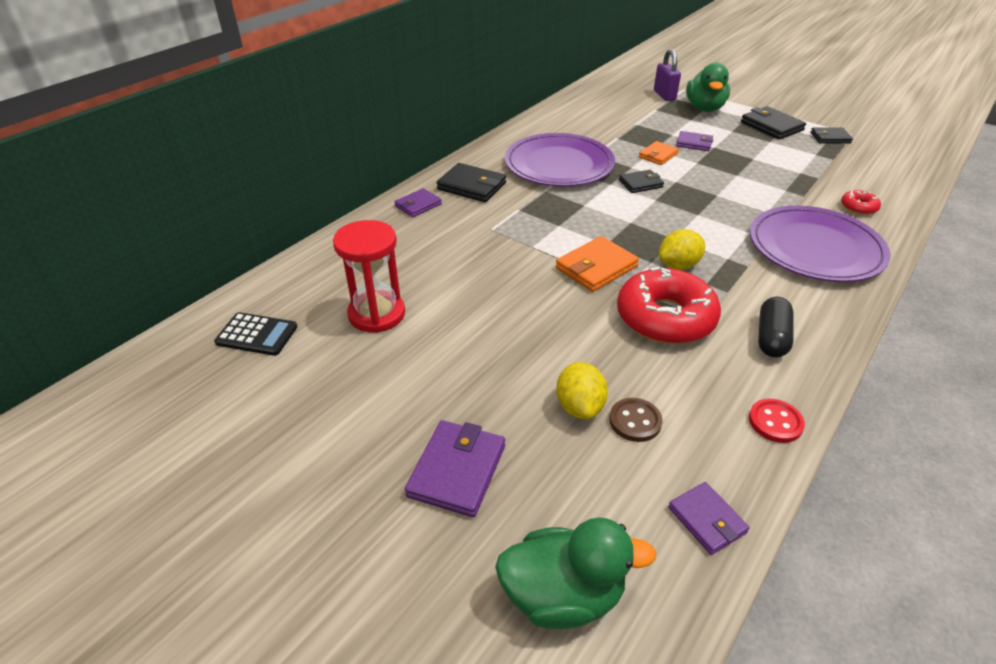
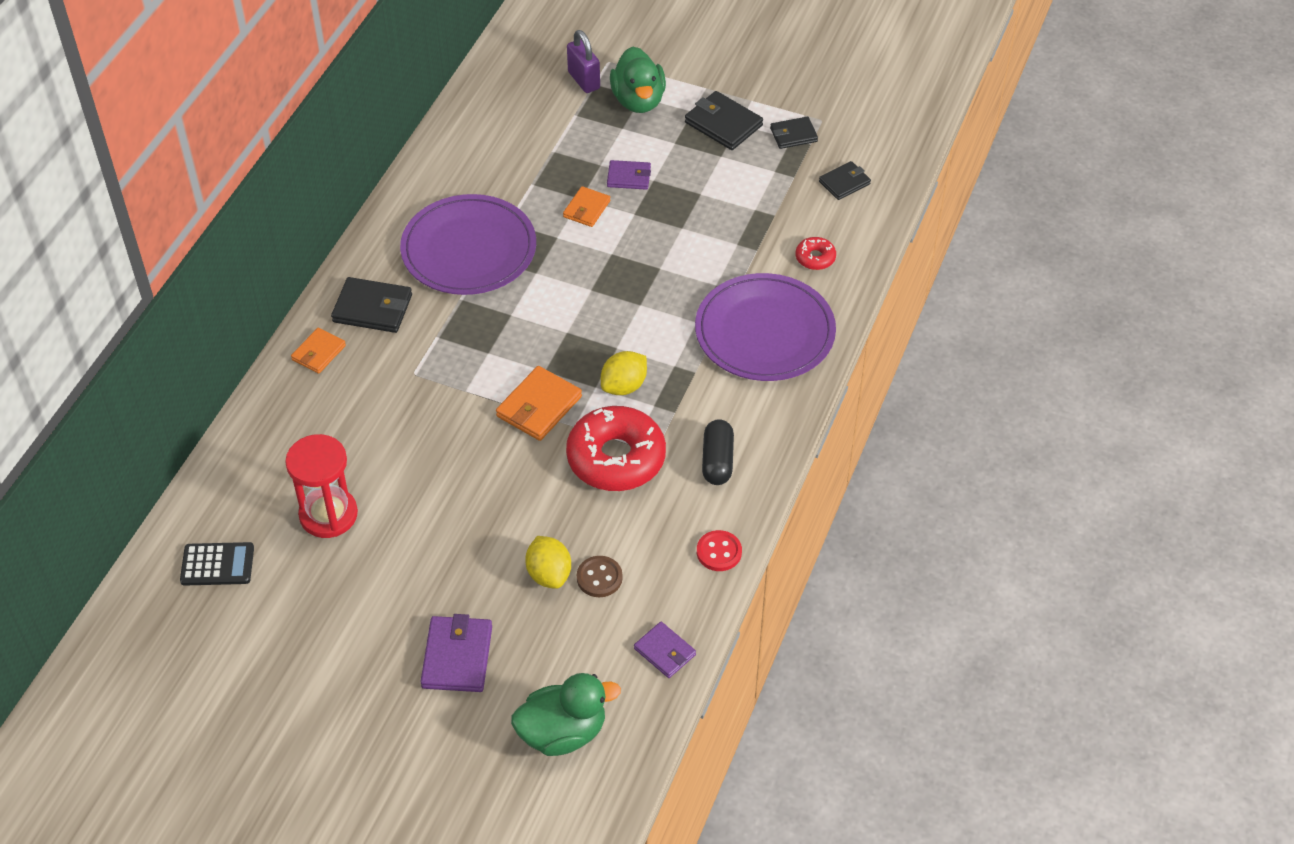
camera: 15 degrees left, 10 degrees up
(418, 205) = (318, 353): purple wallet -> orange wallet
(640, 184) = (571, 265): black wallet -> black wallet (844, 183)

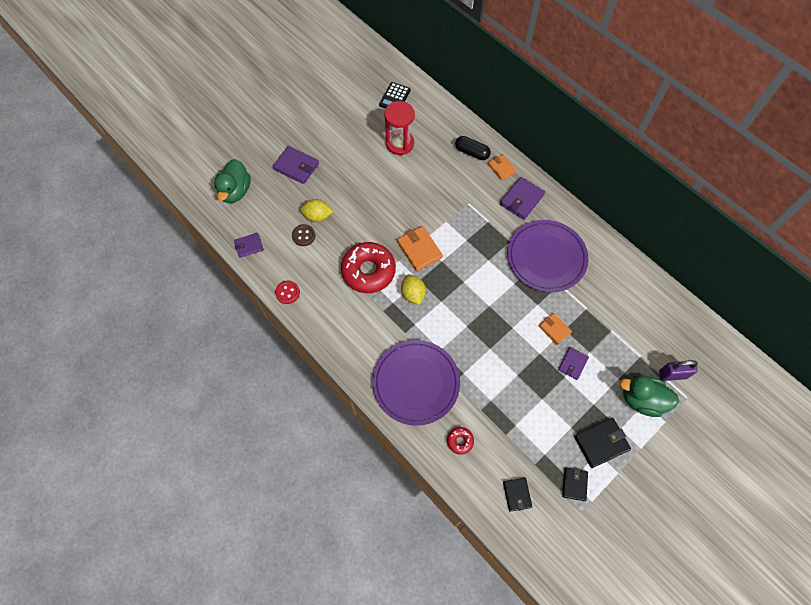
camera: 115 degrees right, 15 degrees up
(372, 308) = (521, 199): black wallet -> purple wallet
(717, 461) = (341, 317): black capsule -> black capsule (472, 152)

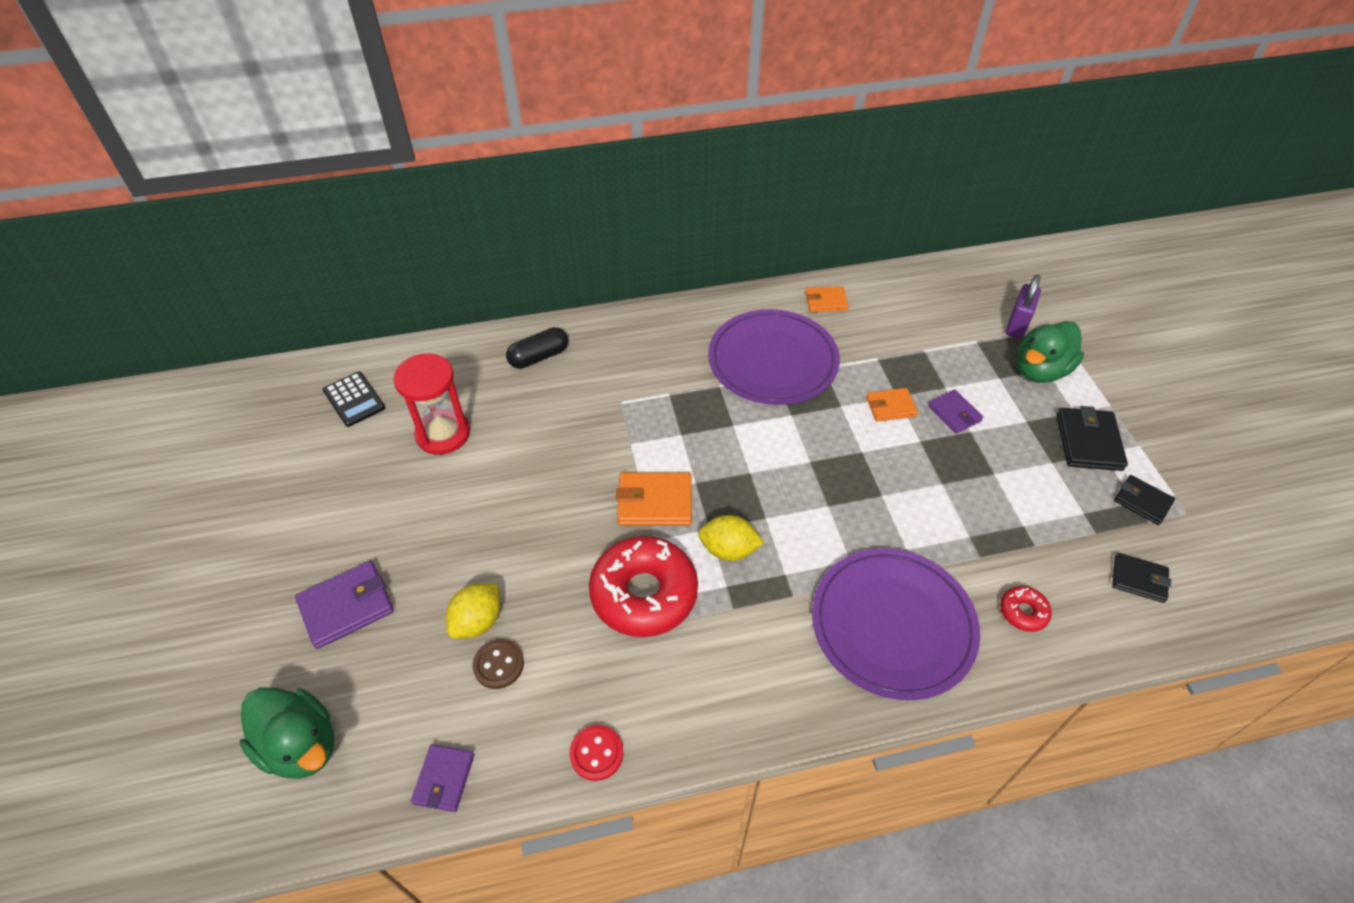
camera: 60 degrees left, 15 degrees down
(501, 168) = (594, 338): orange wallet -> orange wallet (825, 301)
(521, 199) = (662, 342): purple wallet -> none

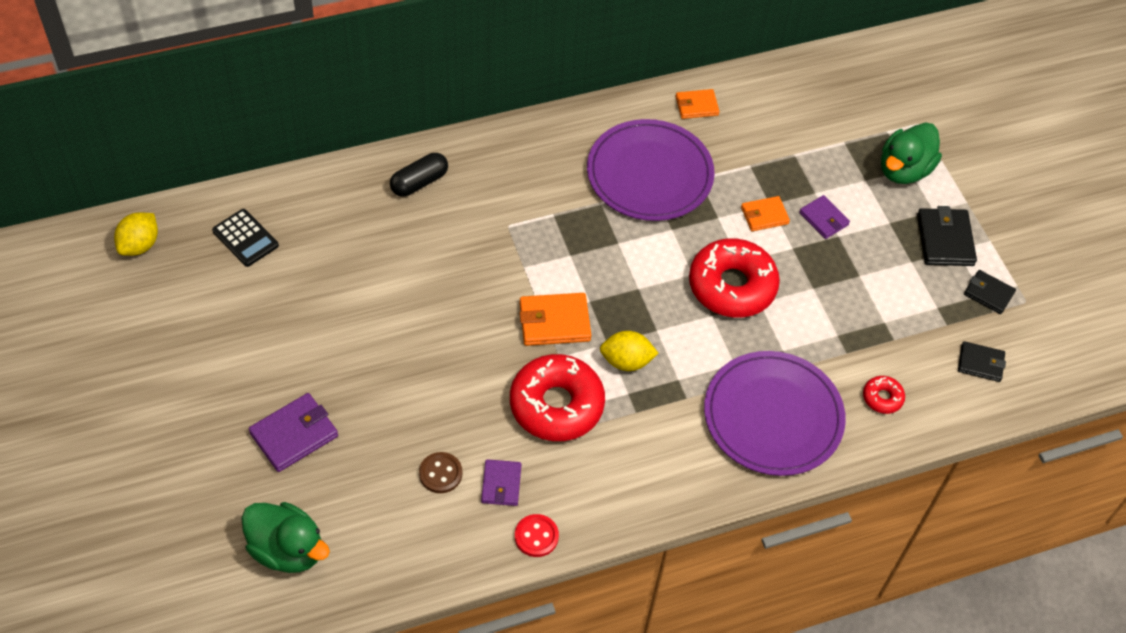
camera: 10 degrees left, 5 degrees up
(443, 434) = (342, 268): red hourglass -> none
(444, 779) = (414, 565): purple wallet -> purple wallet (501, 484)
(477, 621) = (414, 439): yellow lemon -> yellow lemon (140, 245)
(852, 476) = (732, 286): none -> red donut
(1017, 325) = (883, 123): purple padlock -> none

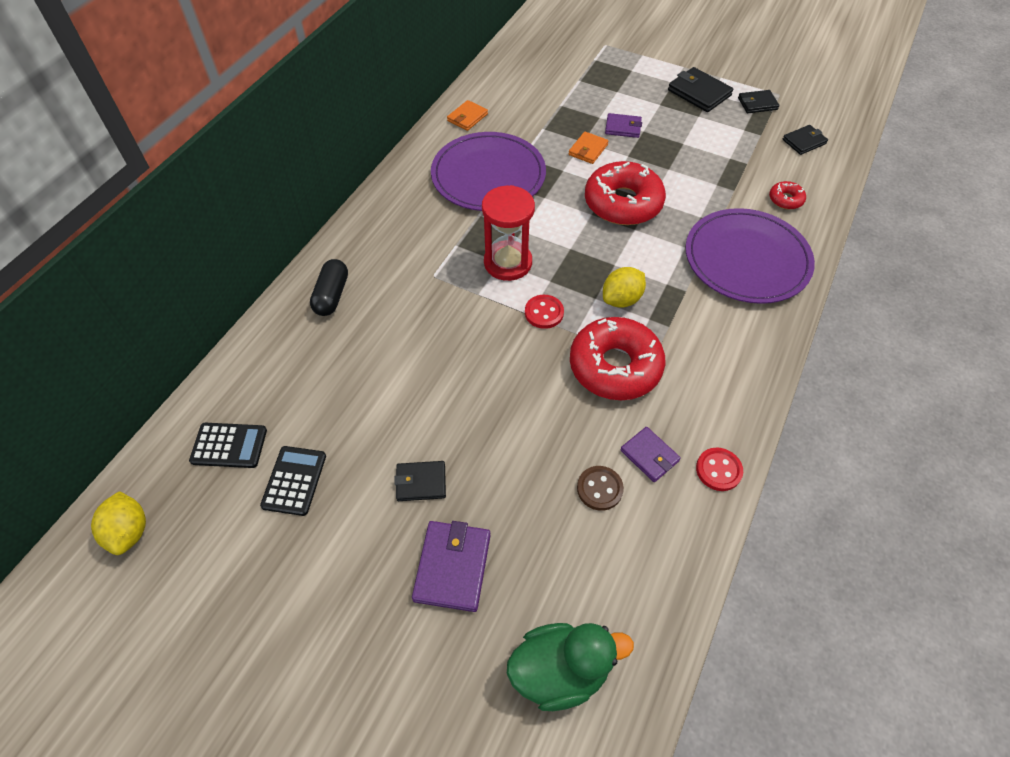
camera: 40 degrees left, 0 degrees up
(260, 296) = (294, 481): none -> black calculator
(333, 366) = (421, 482): none -> black wallet
(554, 322) = (544, 313): orange wallet -> red button
(575, 260) = (508, 263): none -> red hourglass
(904, 170) = (629, 73): green duck -> none

